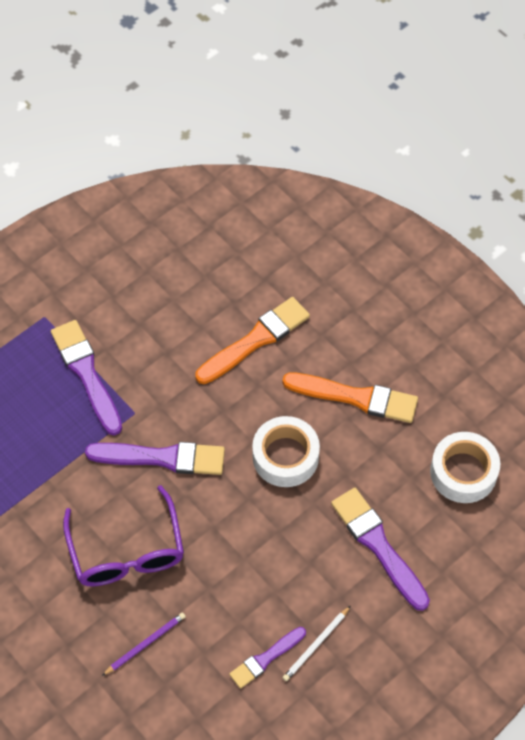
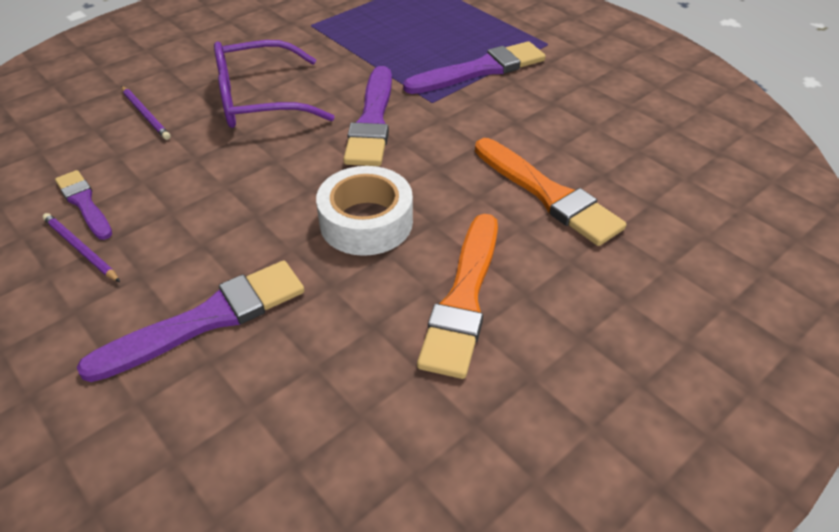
camera: 90 degrees right, 15 degrees down
(316, 645) = (80, 249): white pencil -> purple pencil
(463, 472) = (317, 446): white tape -> none

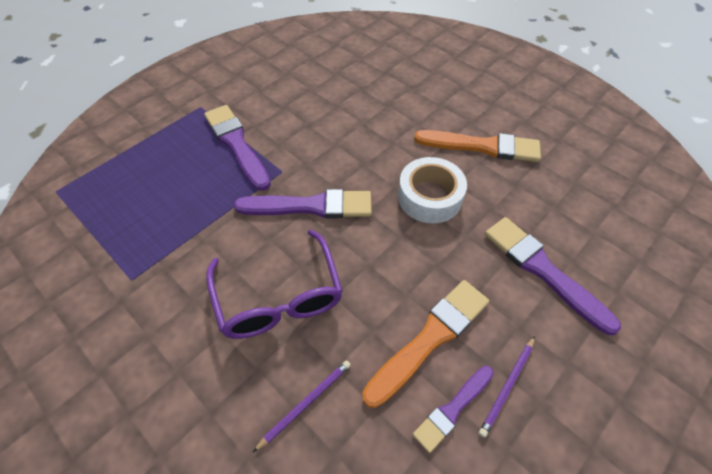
camera: 95 degrees left, 10 degrees up
(548, 194) = (385, 111): orange brush -> orange brush (430, 338)

